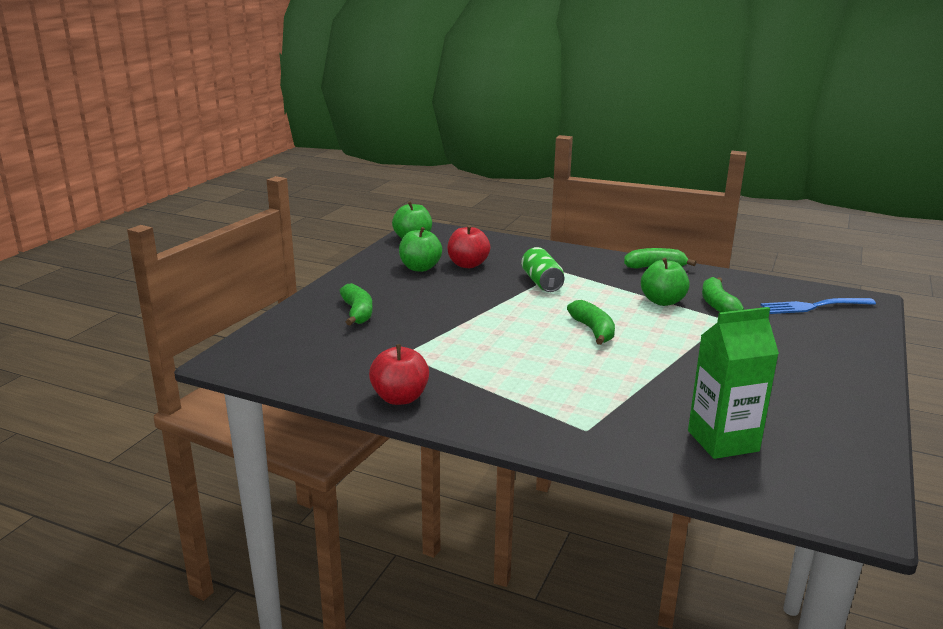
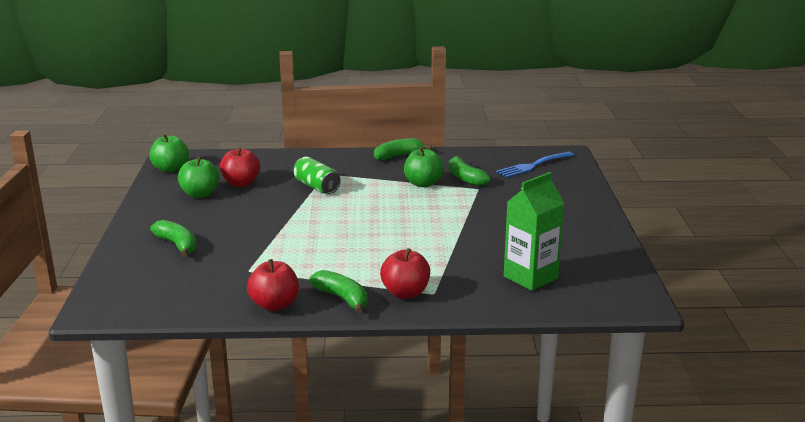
camera: 25 degrees left, 0 degrees up
(552, 421) = (405, 293): none -> red apple
(593, 330) = (386, 218): green banana -> green banana (342, 298)

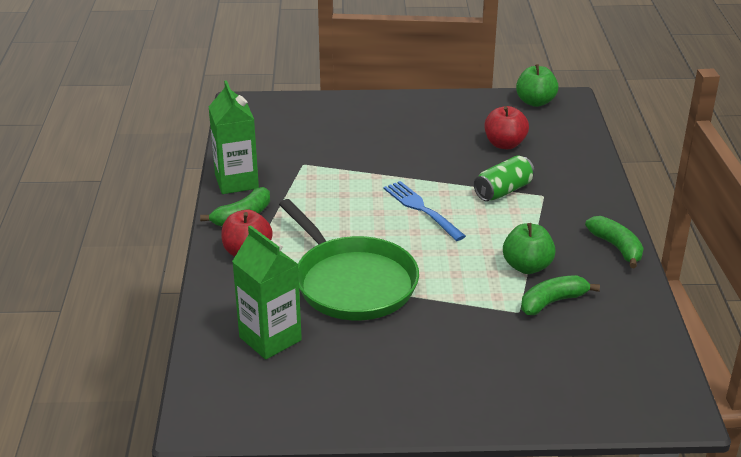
camera: 90 degrees right, 10 degrees up
(177, 245) = (356, 125): green banana -> none
(200, 194) = (472, 124): green apple -> none
(274, 305) = (236, 182): red apple -> green carton
(449, 245) = (352, 282): none -> green pan
(533, 165) = (615, 369): blue fork -> blue fork (421, 209)

